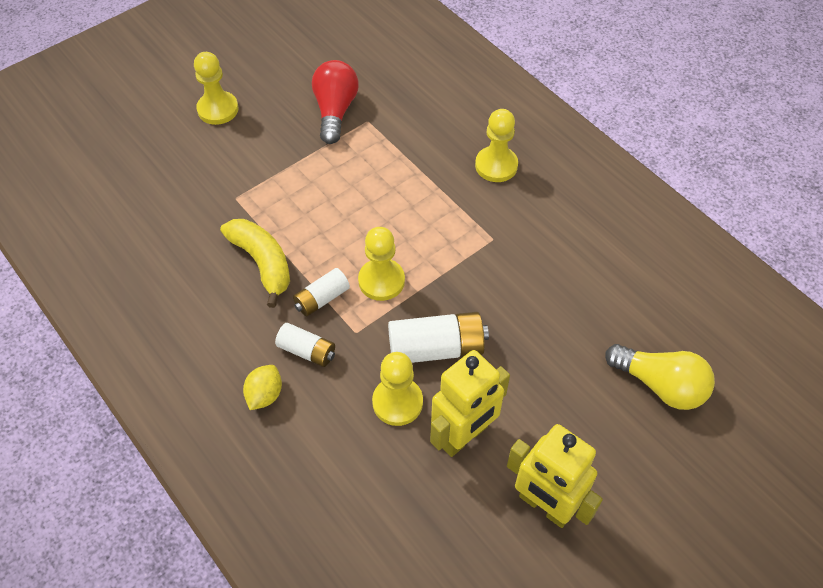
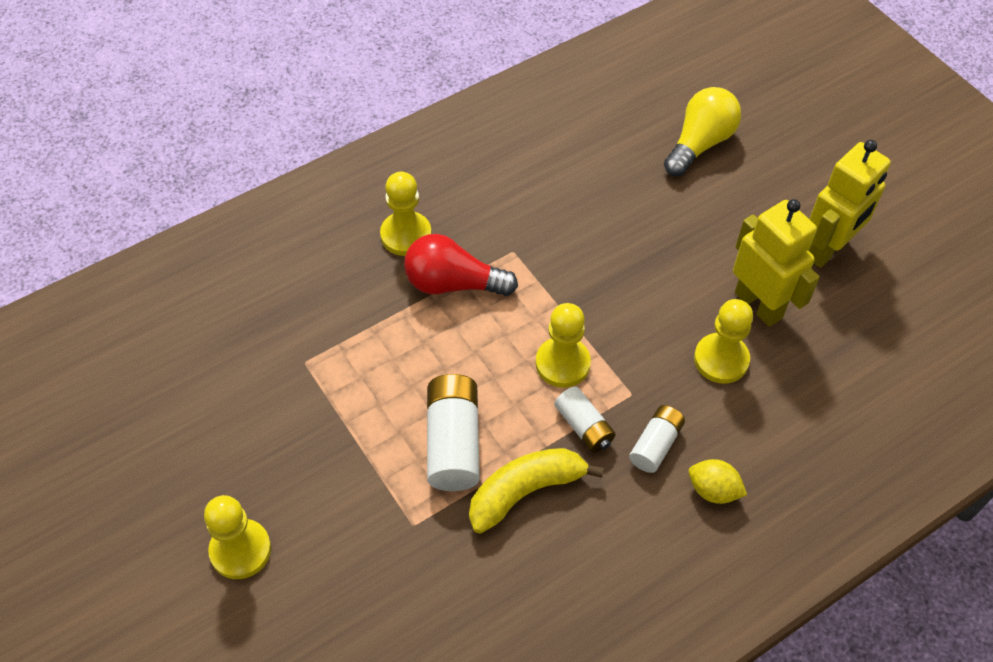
camera: 85 degrees left, 0 degrees up
(335, 111) = (278, 398): red light bulb -> red light bulb (453, 284)
(436, 348) = (655, 318): white battery -> white battery (453, 442)

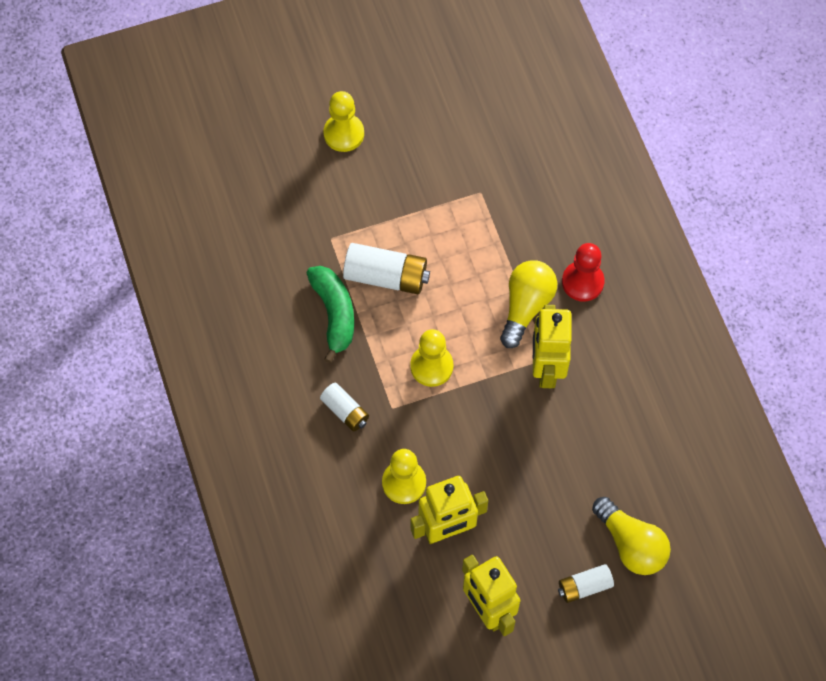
camera: 105 degrees right, 10 degrees up
(406, 235) = (582, 282): yellow pawn -> red pawn
(453, 284) = (526, 306): red light bulb -> yellow light bulb
(525, 491) = (334, 314): yellow banana -> green banana
(527, 249) = (546, 368): none -> yellow robot
(584, 426) = (374, 366): white battery -> white battery (584, 586)
(713, 490) = (298, 438): yellow lemon -> none

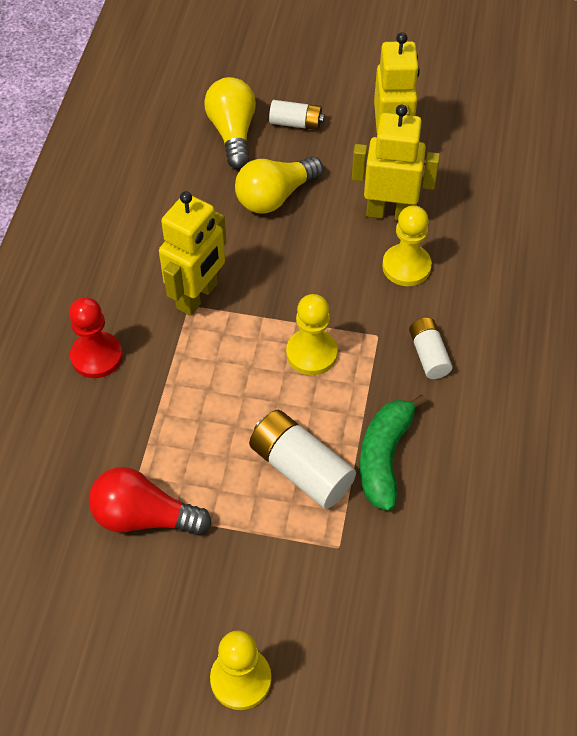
camera: 150 degrees left, 10 degrees down
(467, 193) = (144, 517): none -> red light bulb
(526, 306) = (173, 362): yellow light bulb -> yellow light bulb (275, 196)

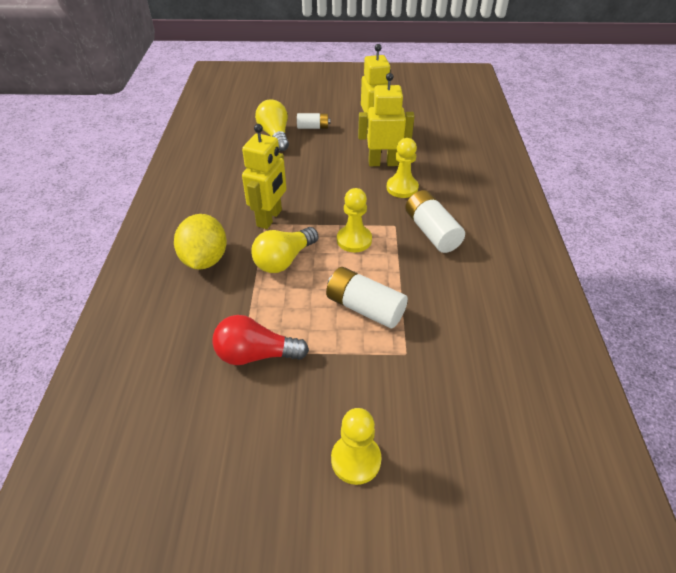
camera: 10 degrees left, 10 degrees down
(96, 356) = (205, 259): red pawn -> yellow lemon
(275, 196) = (309, 162): yellow light bulb -> yellow light bulb (284, 260)
(384, 457) = (421, 293): green banana -> none
(428, 355) = (431, 231): white battery -> white battery, size x1.66

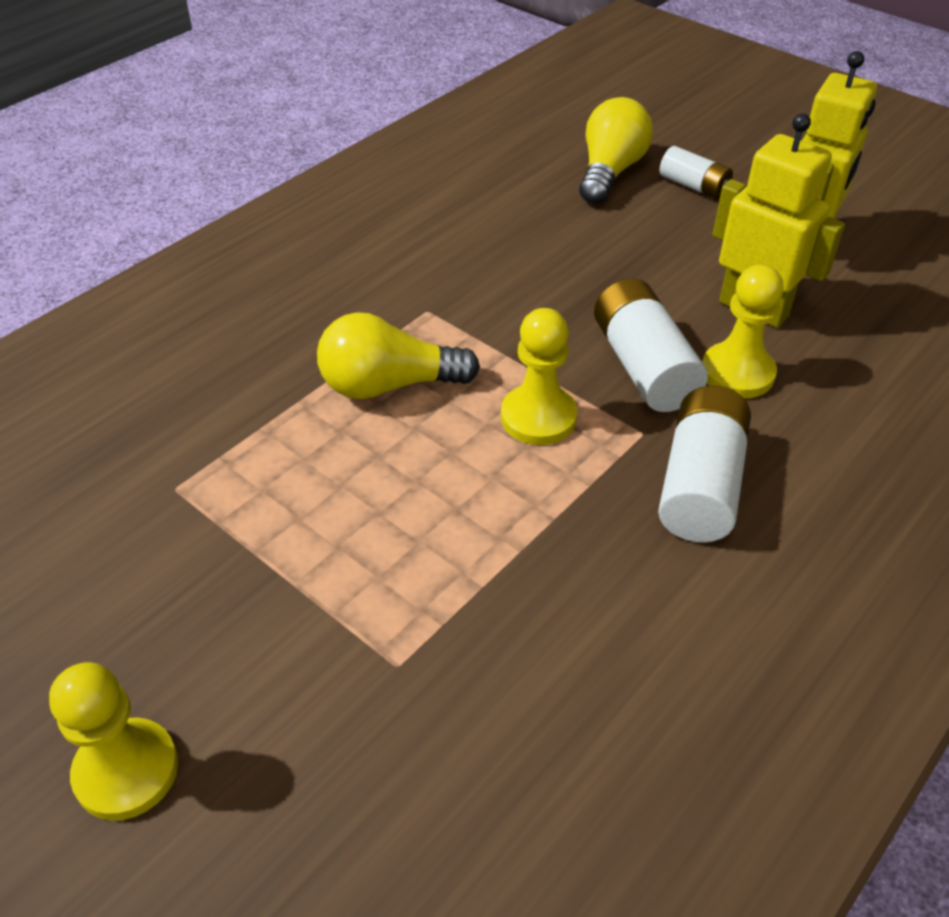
camera: 40 degrees right, 0 degrees up
(205, 259) = (280, 318): yellow lemon -> none
(256, 354) = (185, 505): red light bulb -> none
(270, 218) = (444, 305): yellow robot -> none
(365, 308) = (422, 542): white battery -> white battery (644, 366)

